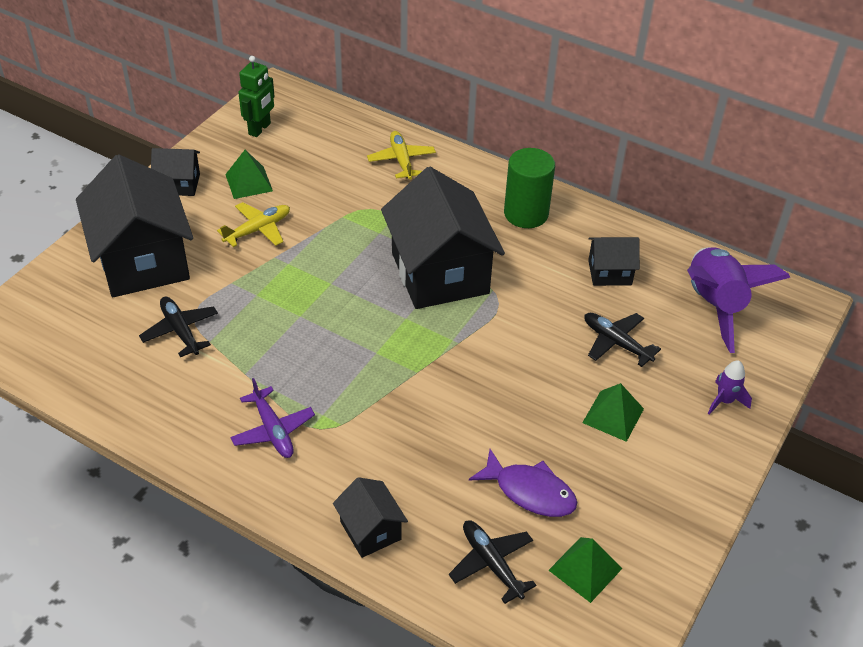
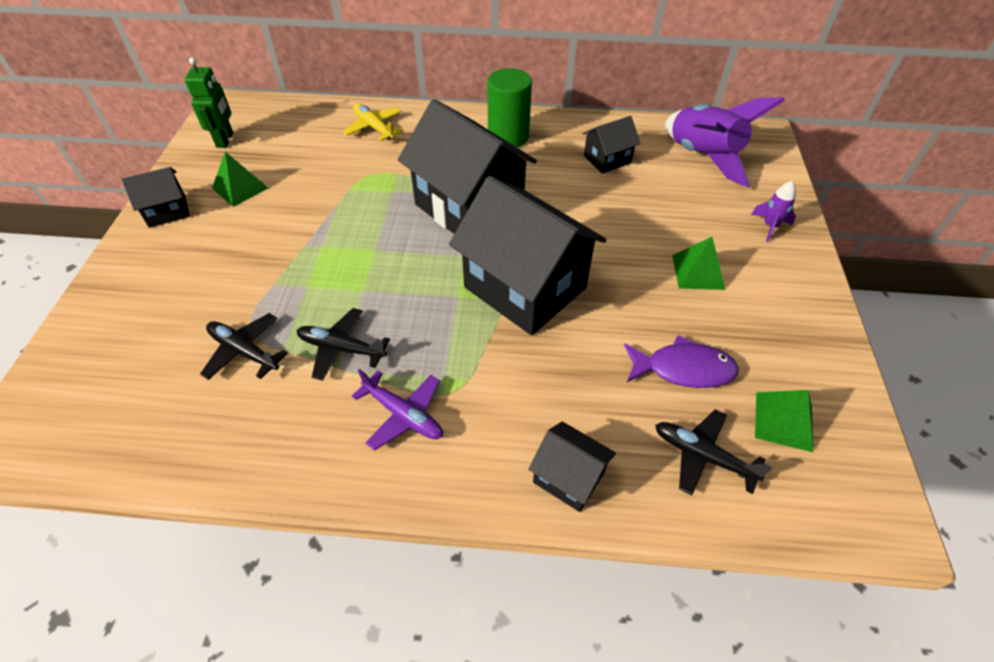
camera: 25 degrees left, 5 degrees up
(143, 261) = (165, 296): black house -> black house (525, 287)
(258, 230) = (273, 226): yellow plane -> none
(616, 343) = (654, 211): black plane -> black plane (341, 348)

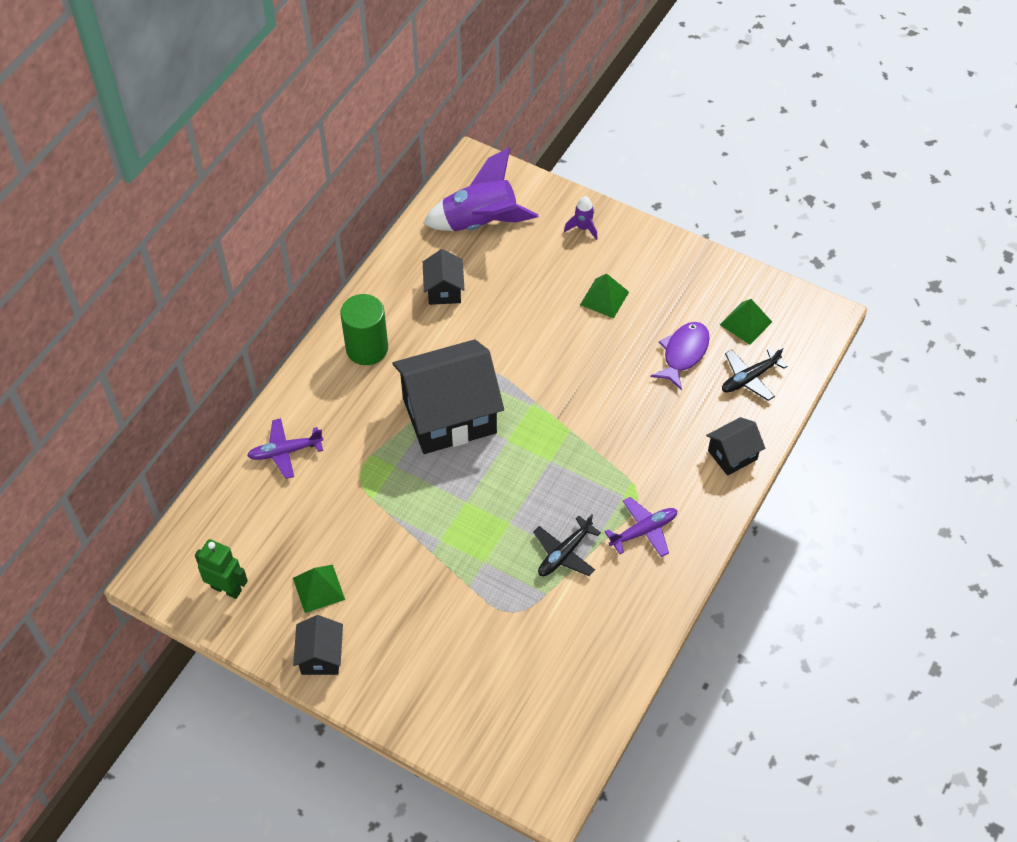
camera: 65 degrees left, 5 degrees up
(244, 351) = (535, 620): black plane -> none
(374, 127) = (285, 452): yellow plane -> purple plane
(525, 287) = (563, 413): black house -> none

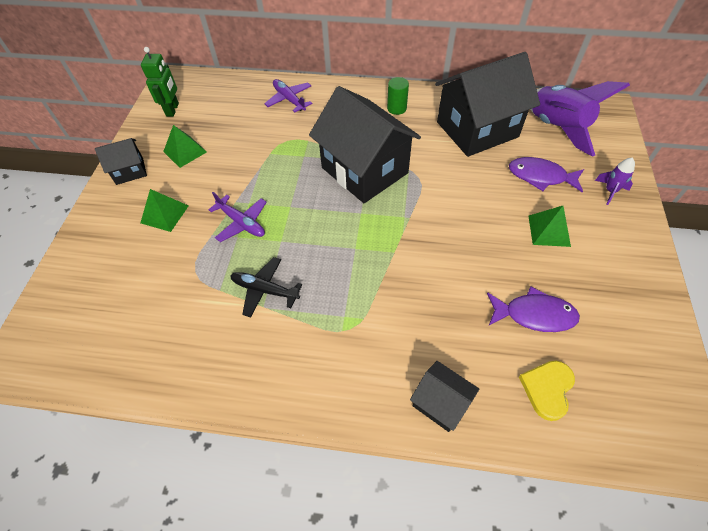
camera: 70 degrees right, 0 degrees up
(367, 348) = (396, 108): green cylinder -> green cylinder, size x0.59
(444, 290) = (477, 129): black house -> black house, size x2.11
(538, 270) = (540, 176): none -> purple fish
(643, 531) = (312, 347): purple plane -> purple plane (242, 223)
(745, 323) = (614, 361): green pyramid -> green pyramid (164, 214)
(749, 378) = (547, 389): black plane -> yellow heart

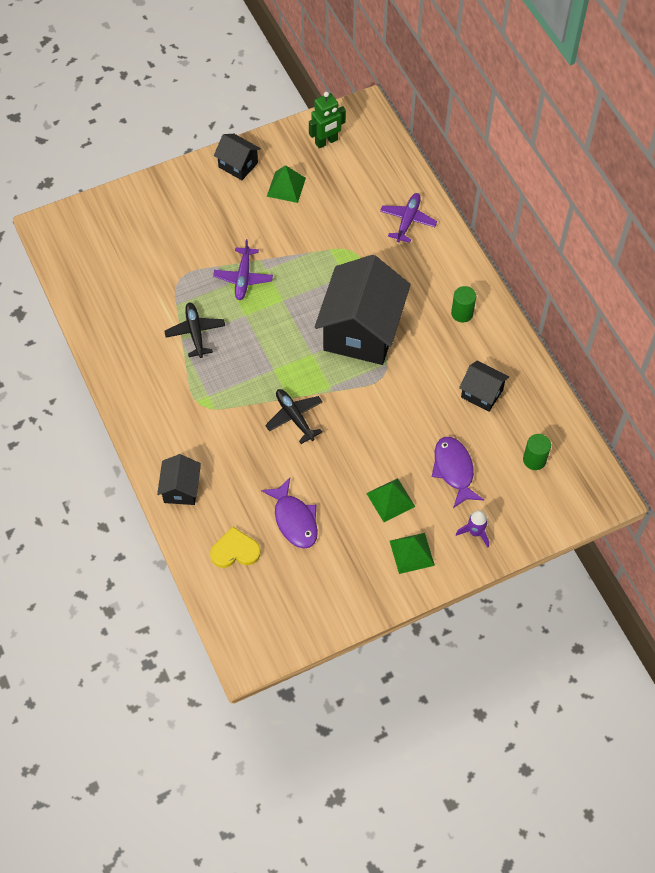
camera: 55 degrees right, 5 degrees up
(164, 214) = (215, 221): green pyramid -> green pyramid (412, 553)
(418, 258) = (294, 417): none -> black plane
(477, 129) = (482, 393): black house -> black house, size x0.47
(556, 128) = (534, 460): purple rocket -> green cylinder

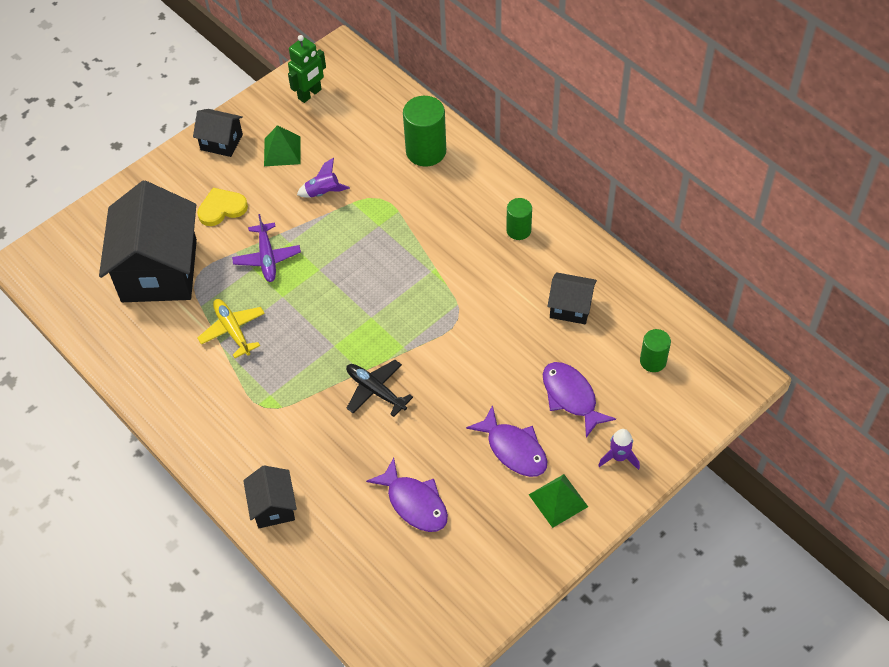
camera: 15 degrees left, 5 degrees down
(195, 332) = (232, 330): black plane -> yellow plane
(235, 550) = (359, 558): yellow heart -> yellow heart (222, 208)
(308, 234) = (323, 192): none -> purple rocket
(361, 331) = (417, 278): black house -> black house (159, 270)
(390, 500) = (513, 449): green pyramid -> purple fish
(407, 220) = (426, 151): purple plane -> green cylinder

